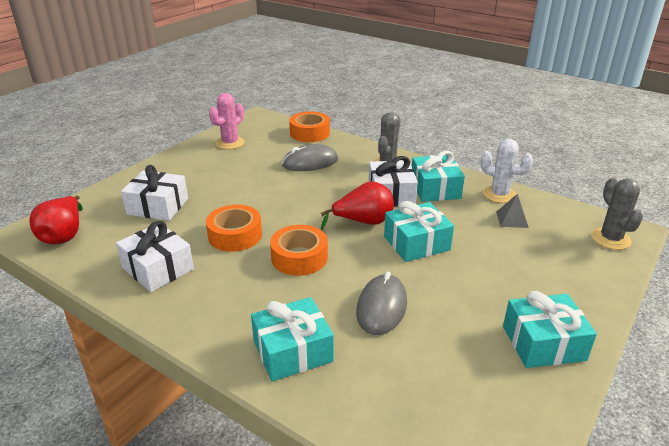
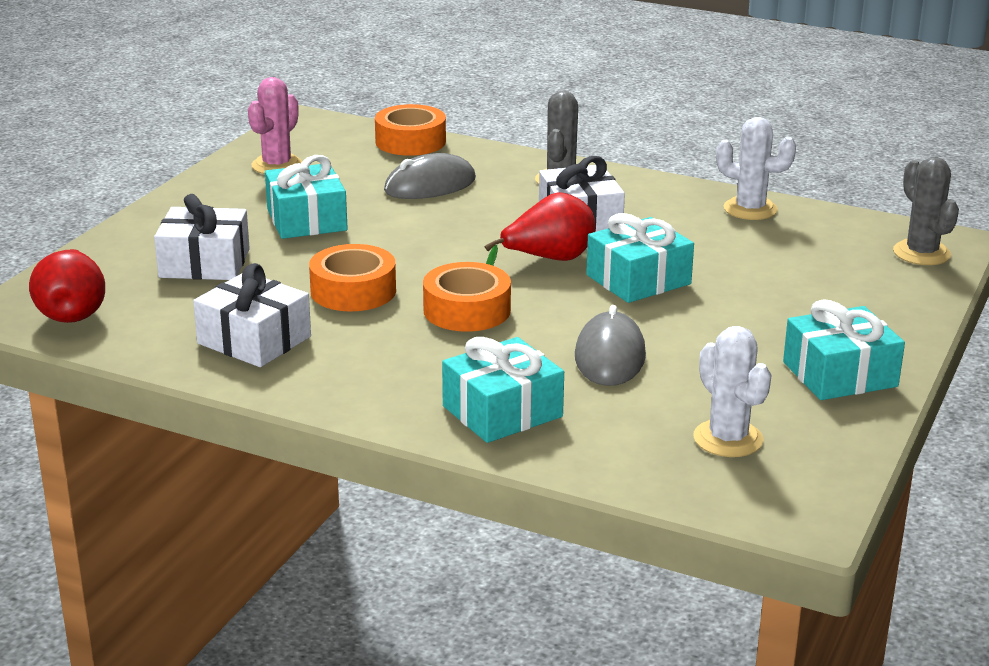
camera: 10 degrees left, 5 degrees down
(435, 189) = (647, 208): turquoise gift -> turquoise gift (306, 220)
(449, 400) = (728, 439): none -> white cactus
(512, 219) = (774, 240): grey pyramid -> none

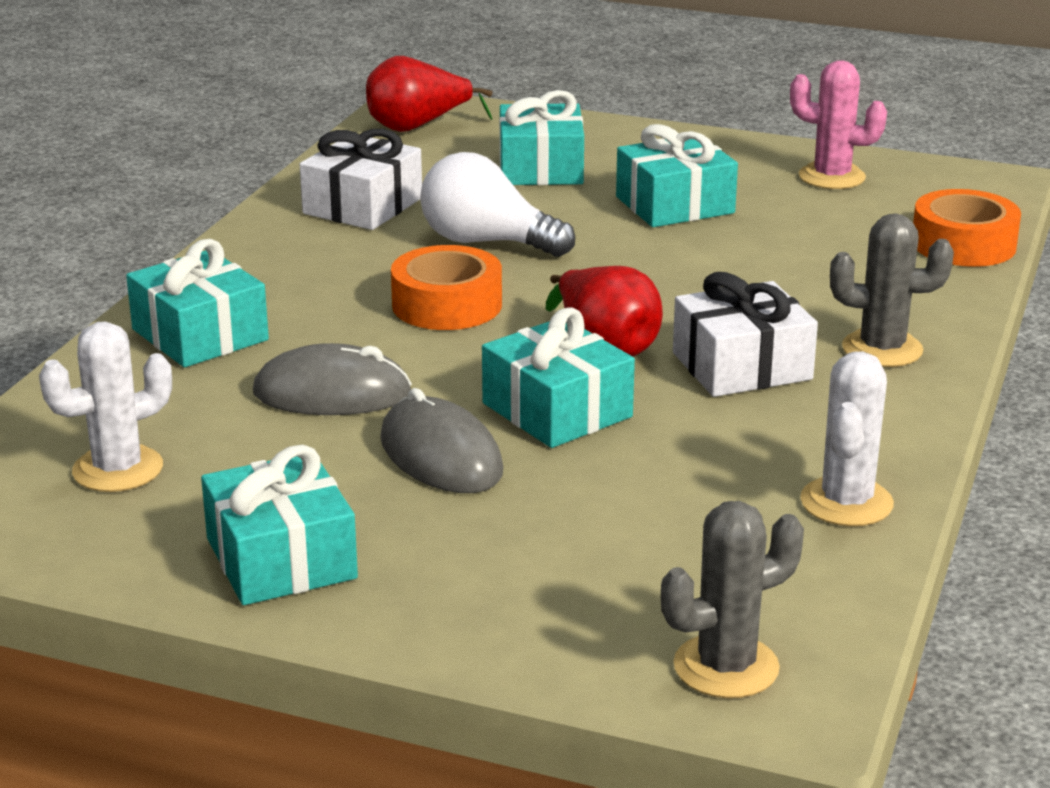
camera: 85 degrees right, 0 degrees up
(204, 263) = (541, 168): white gift -> turquoise gift
(353, 291) = (487, 242): orange tape -> white light bulb
(430, 185) = (816, 265): grey mouse -> grey mouse (441, 455)

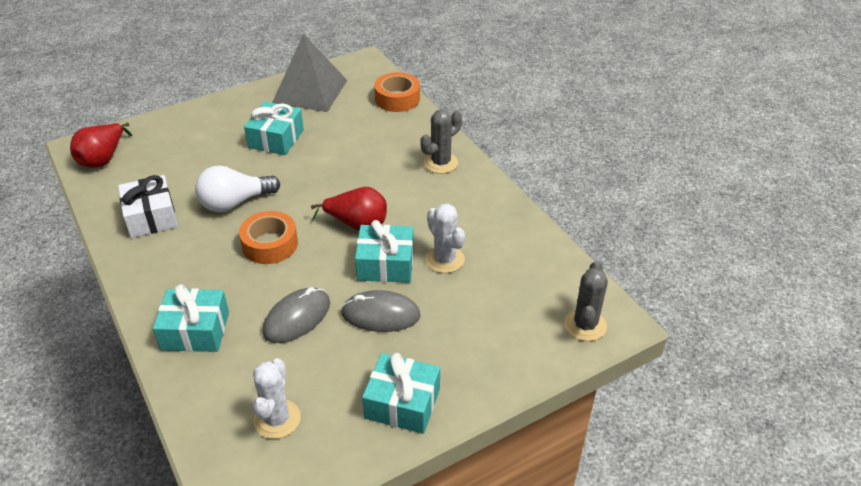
camera: 50 degrees left, 15 degrees up
(541, 168) = (194, 150): turquoise gift -> none
(742, 366) = (412, 201): white gift -> none
(831, 177) = (310, 91): pink cactus -> grey pyramid
(846, 502) = (522, 235): white cactus -> white cactus (445, 259)

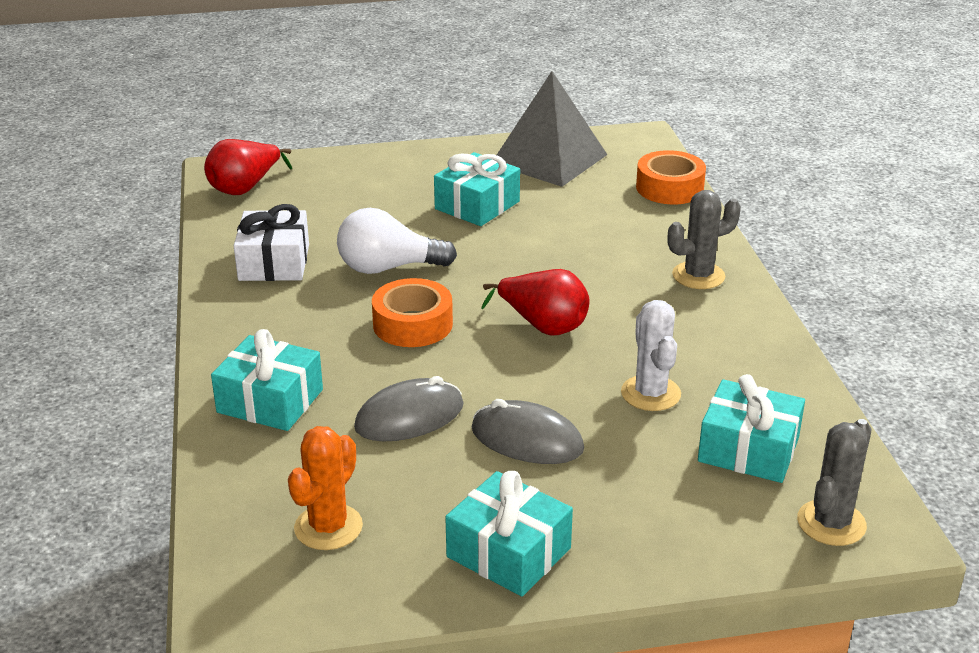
camera: 20 degrees right, 10 degrees down
(277, 419) = (328, 527): white cactus -> orange cactus
(385, 264) = (561, 381): turquoise gift -> turquoise gift (748, 449)

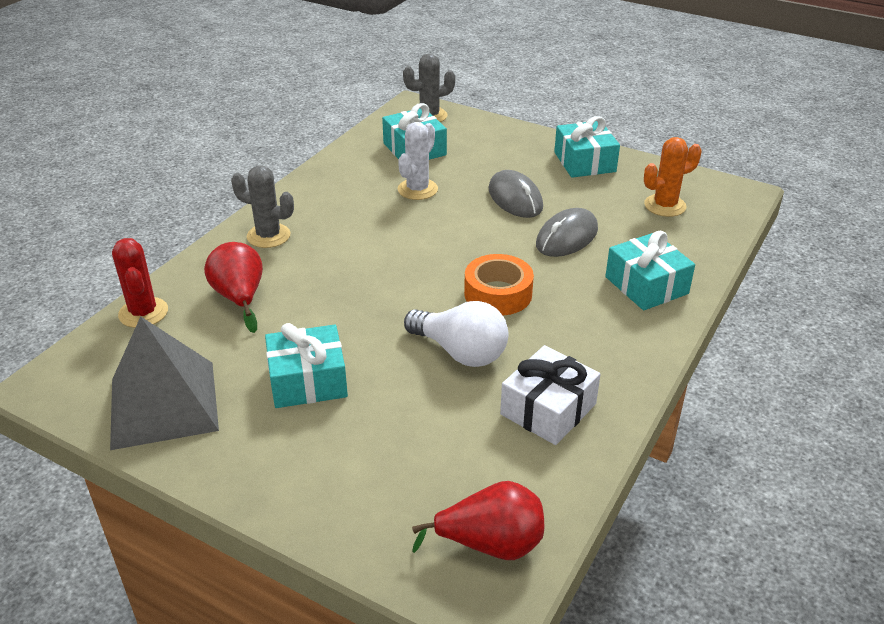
camera: 140 degrees left, 5 degrees up
(409, 417) = (567, 237): grey mouse -> grey mouse turned 60 degrees counterclockwise
(543, 326) = (416, 252): red pear -> red pear (239, 298)
(669, 188) = (143, 313): orange tape -> red cactus

